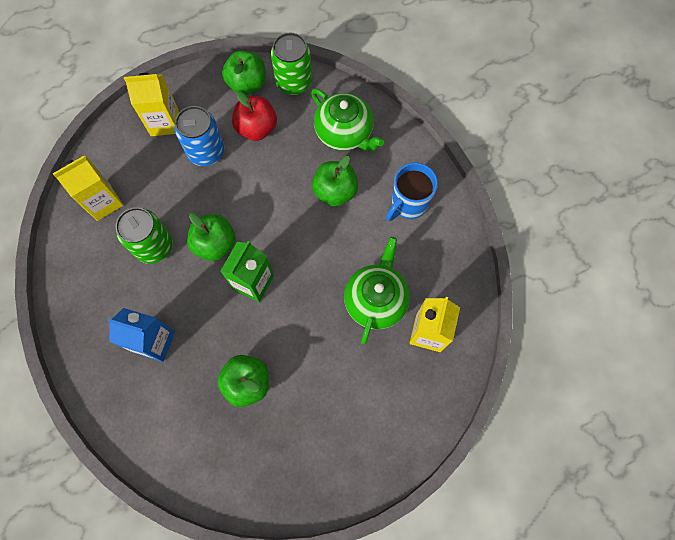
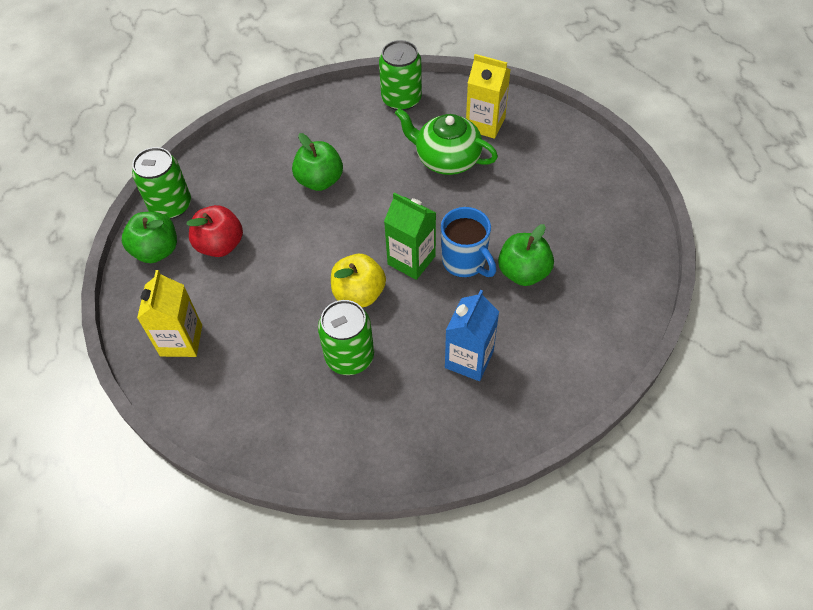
camera: 80 degrees left, 15 degrees down
(103, 202) = (276, 413): yellow carton -> none
(206, 151) = (236, 297): blue can -> none
(215, 244) = (359, 294): green apple -> yellow apple
(344, 133) = (251, 166): green teapot -> none
(408, 204) = (348, 123): blue mug -> blue mug (465, 262)
(448, 248) = (401, 99): none -> green can

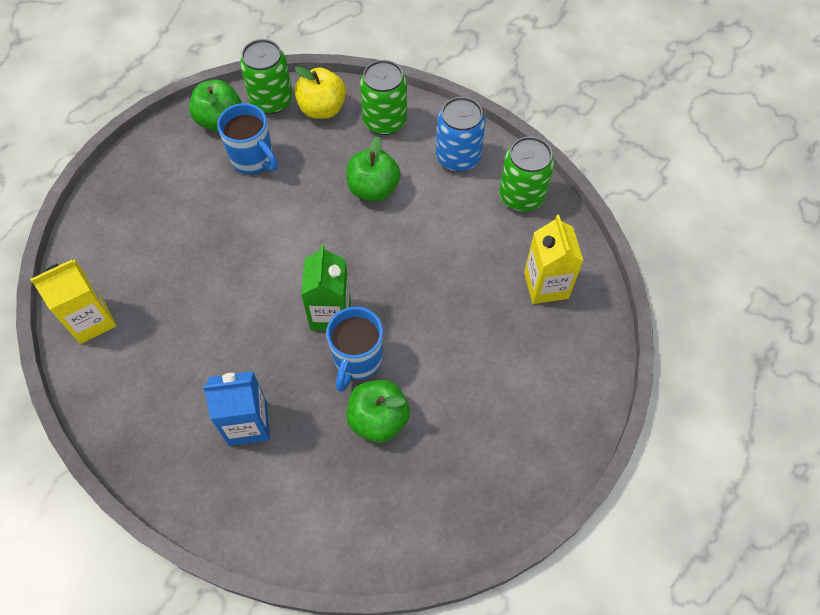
camera: 55 degrees right, 5 degrees up
(181, 340) = (143, 192): yellow carton -> yellow carton (91, 320)
(220, 245) = (253, 159): red apple -> blue mug
(336, 117) = (458, 157): none -> blue can
(349, 356) = (196, 323): green can -> green can (385, 121)
(359, 294) = (267, 293): yellow apple -> yellow apple (322, 109)
(446, 159) = (474, 276): green teapot -> none

